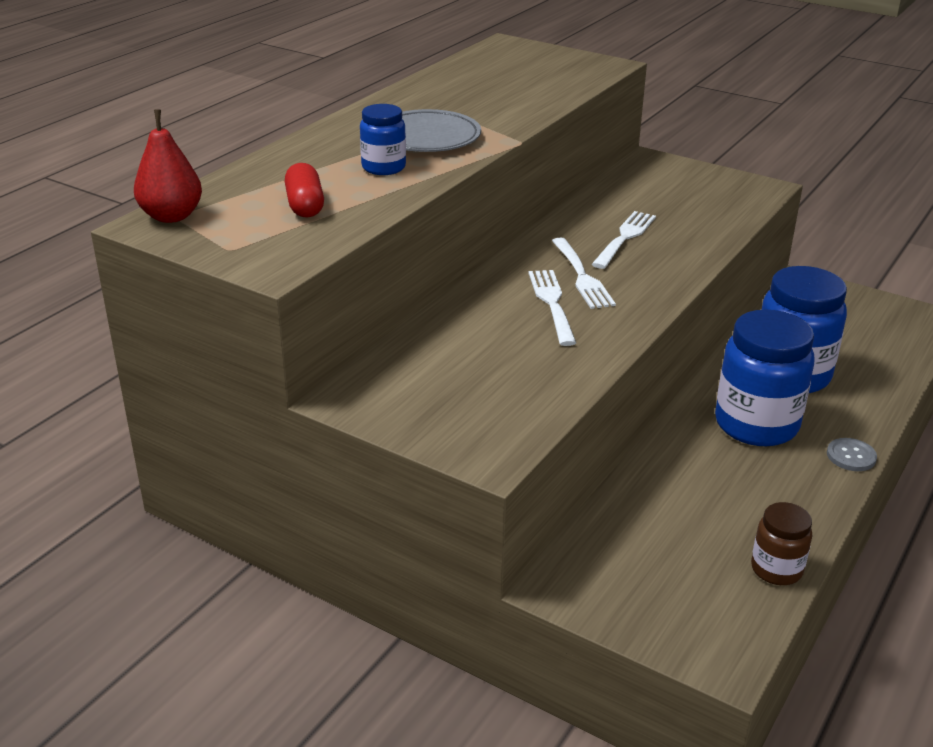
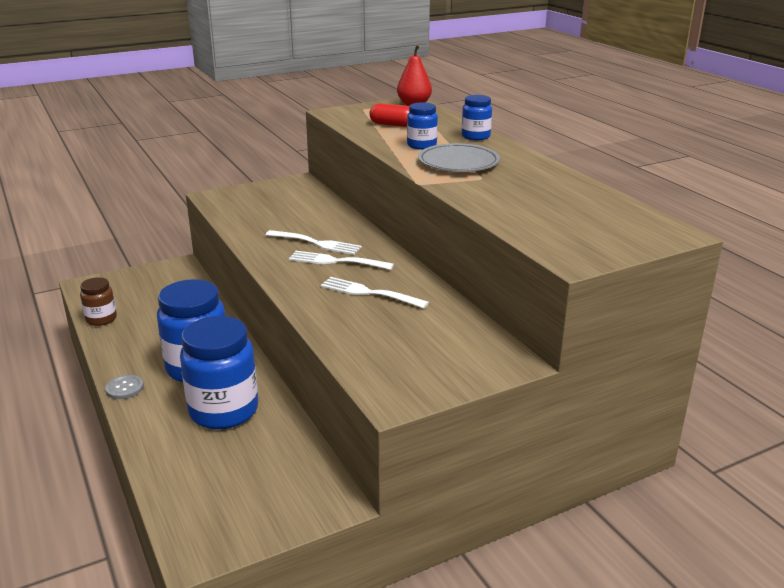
camera: 120 degrees right, 5 degrees down
(311, 147) = (475, 136): none -> blue jar
(624, 238) = (370, 293): white fork -> white fork turned 150 degrees clockwise

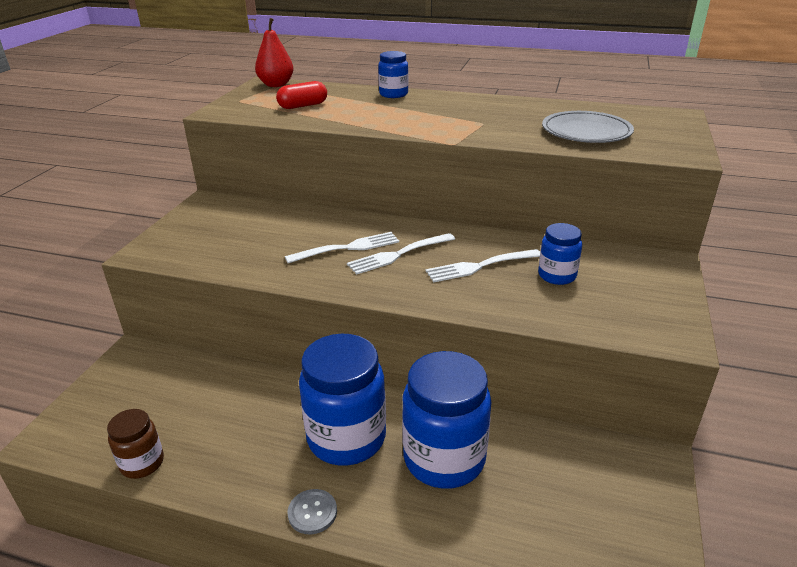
camera: 45 degrees left, 5 degrees up
(421, 145) = (373, 114): blue jar -> blue jar (557, 276)
(458, 163) = (436, 117): grey plate -> grey plate (586, 132)

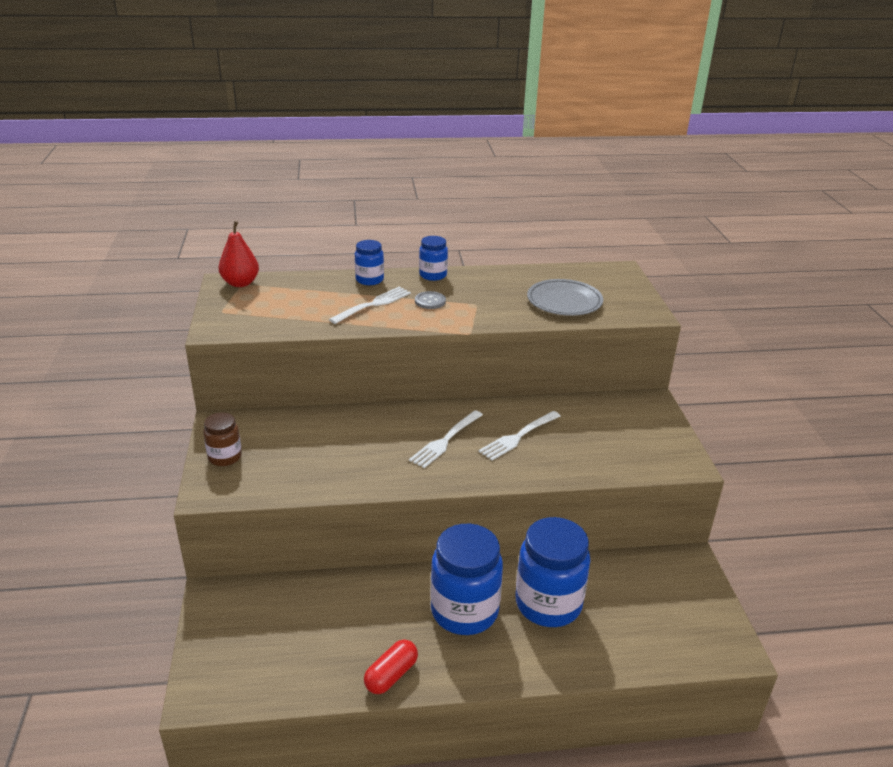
camera: 25 degrees left, 0 degrees up
(142, 463) = (308, 686): brown jar -> brown jar (225, 457)
(303, 106) = (295, 308): red capsule -> red capsule (391, 675)
(312, 512) = (477, 676): grey button -> grey button (430, 301)
(347, 248) = (397, 444): white fork -> white fork (373, 305)
(557, 276) = (581, 432): blue jar -> blue jar (433, 275)

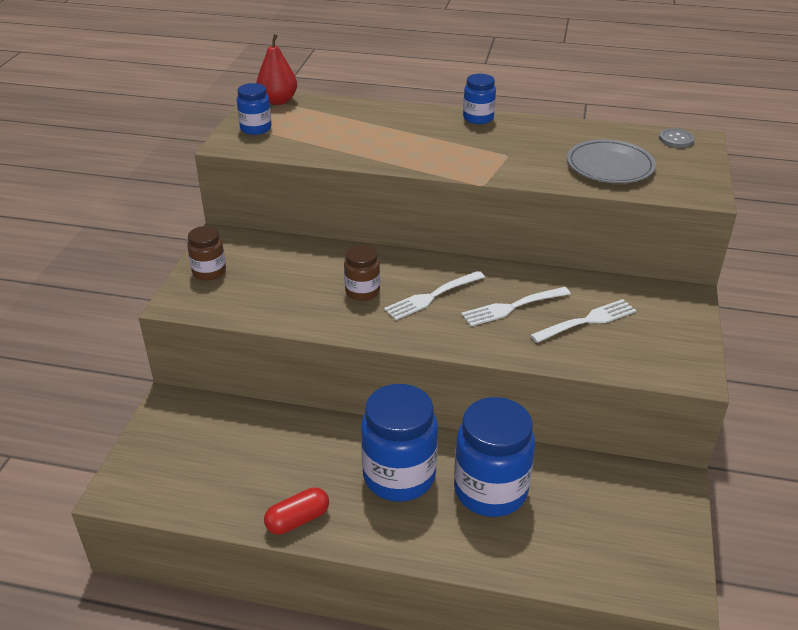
camera: 20 degrees right, 5 degrees up
(369, 280) = (408, 114): blue jar -> blue jar (256, 128)
(373, 305) = (397, 140): white fork -> white fork (586, 321)
(381, 448) = (362, 292): none -> brown jar
(430, 301) = (459, 145): grey button -> grey button (676, 139)

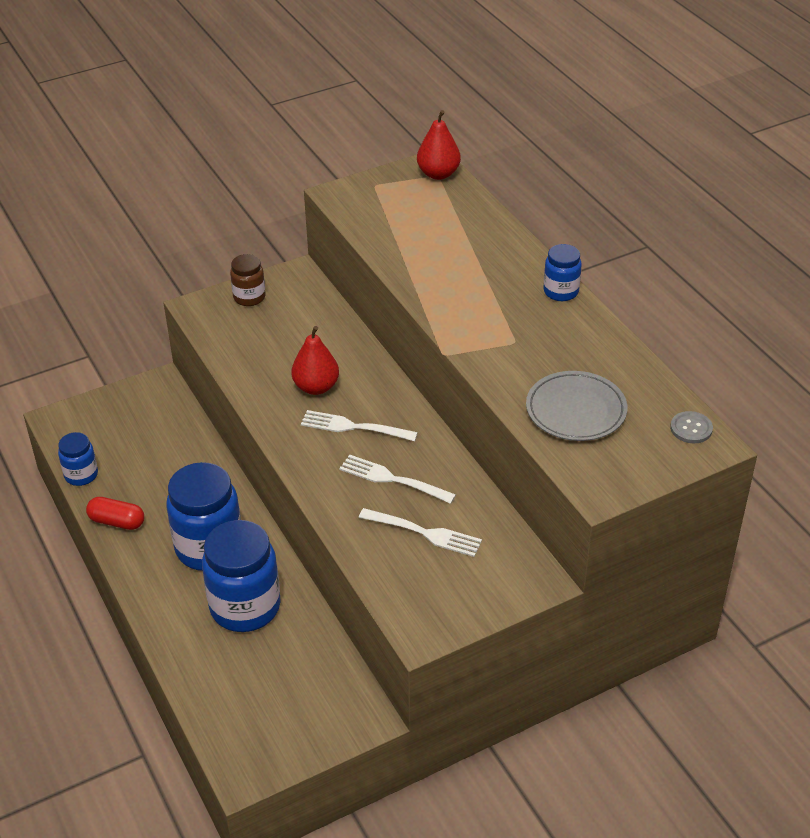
camera: 50 degrees right, 5 degrees up
(256, 128) = (378, 192): blue jar -> blue jar (81, 475)
(362, 292) = (316, 387): brown jar -> red pear

